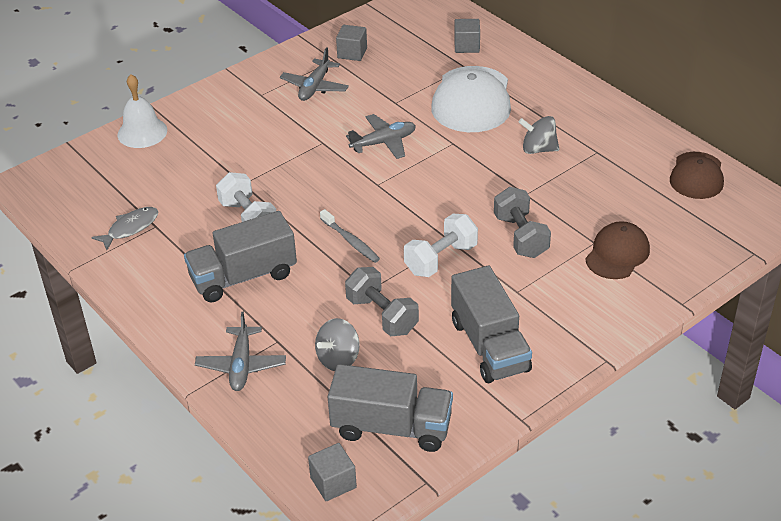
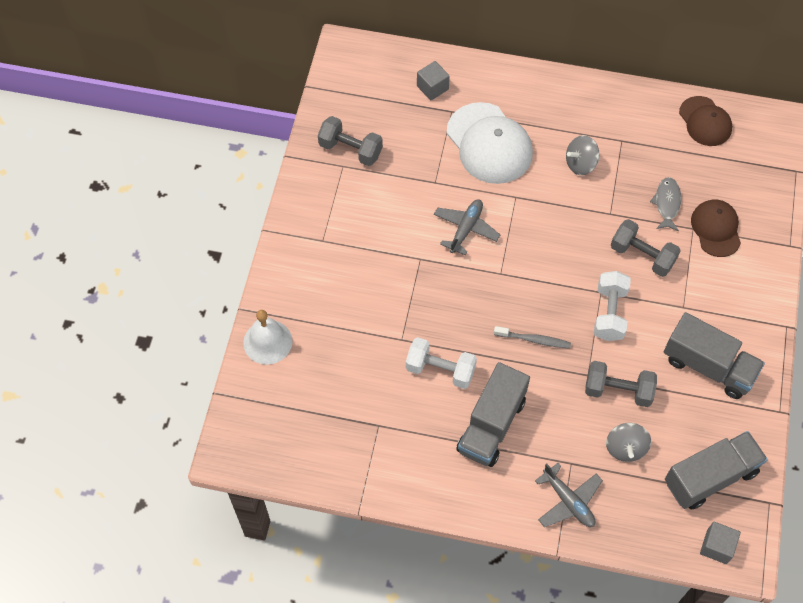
camera: 40 degrees left, 20 degrees up
(130, 228) = (361, 441): grey fish -> grey fish (667, 203)
(315, 87) = (357, 205): grey plane -> none
(352, 53) = (350, 150): grey cube -> grey dumbbell

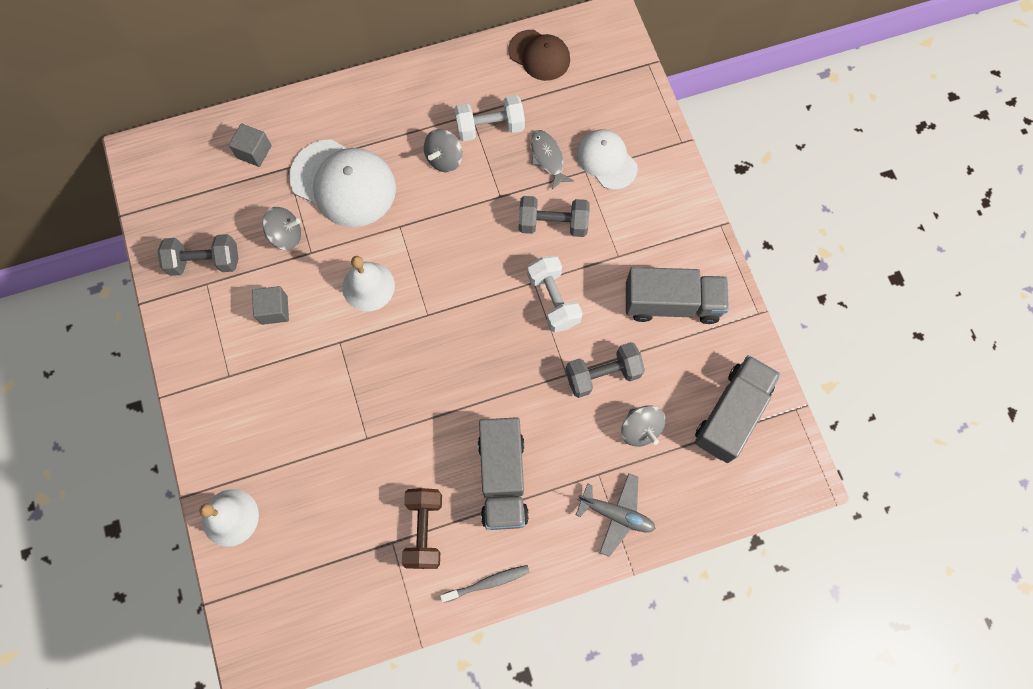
camera: 30 degrees left, 10 degrees up
(408, 430) = (424, 530): none -> brown dumbbell
(422, 161) = (286, 236): none -> grey spinning top
(440, 370) = (422, 449): white dumbbell -> white dumbbell (490, 127)
(466, 229) = (368, 286): grey plane -> white bell
(533, 340) = (496, 367): grey toothbrush -> grey toothbrush (487, 583)
(716, 229) = (606, 160): brown cap -> white cap
(716, 546) = (773, 480): grey cube -> grey cube (274, 310)

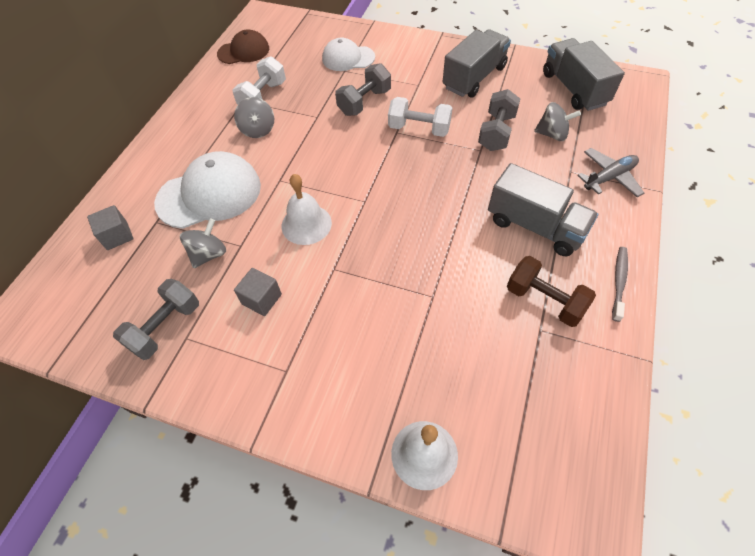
camera: 50 degrees left, 15 degrees down
(548, 158) = (316, 82): grey fish -> none

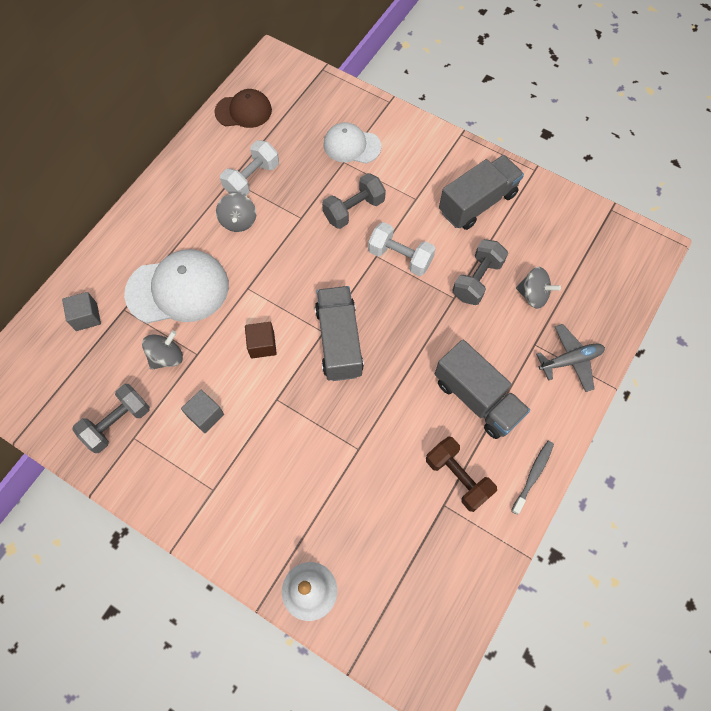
camera: 10 degrees right, 10 degrees up
(306, 224) = (262, 345): white bell -> brown cube
(574, 89) = (578, 242): grey truck -> grey truck (339, 341)

